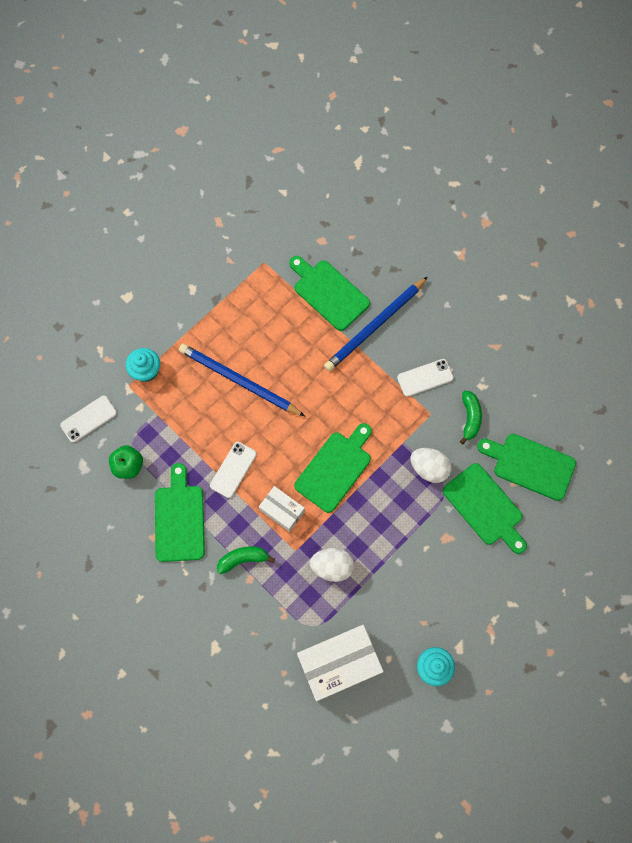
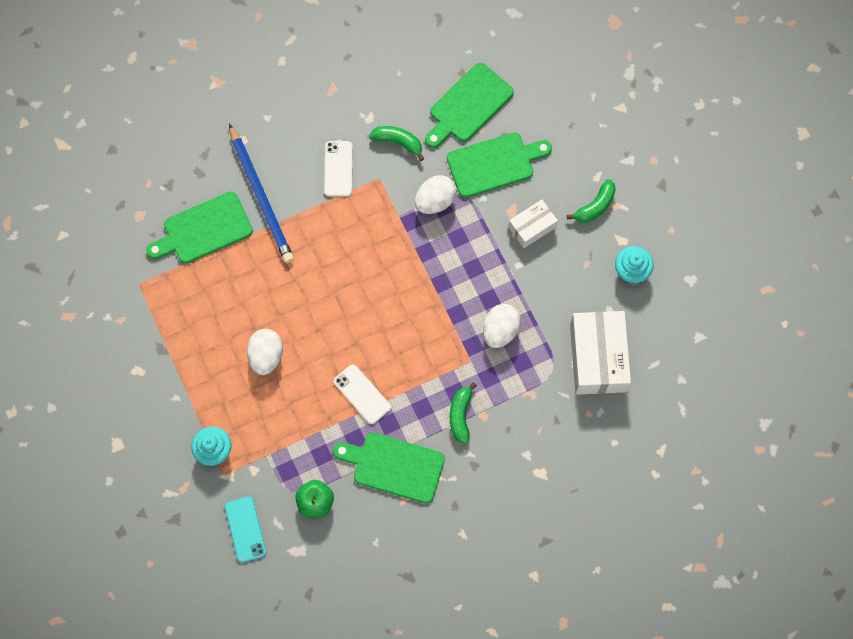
camera: 70 degrees left, 0 degrees up
(89, 419) = (245, 529): white phone -> turquoise phone
(239, 381) = (266, 356): blue pencil -> white egg
(282, 510) = (424, 359): white box -> white box (532, 227)
(335, 469) = (400, 292): green cutting board -> none
(482, 612) = (595, 206): none -> green banana

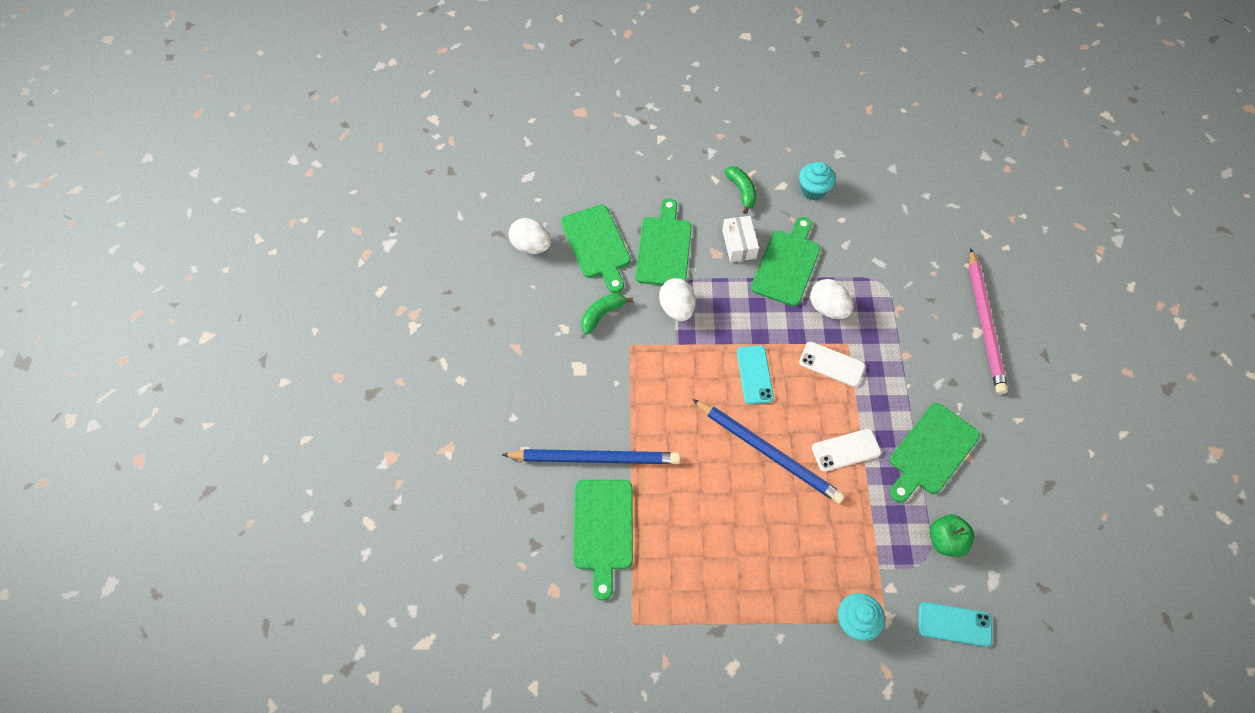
camera: 65 degrees left, 10 degrees down
(266, 356) = (770, 524): white egg -> white egg (531, 246)
(330, 331) = (768, 452): none -> blue pencil
(338, 169) = (602, 376): white phone -> white phone (831, 364)
(399, 292) = (754, 375): none -> turquoise phone
(460, 415) = (899, 373): green banana -> none
(530, 278) = (787, 264): none -> green cutting board
(553, 477) = (984, 323): none -> pink pencil
(598, 357) = (883, 245): white box -> none

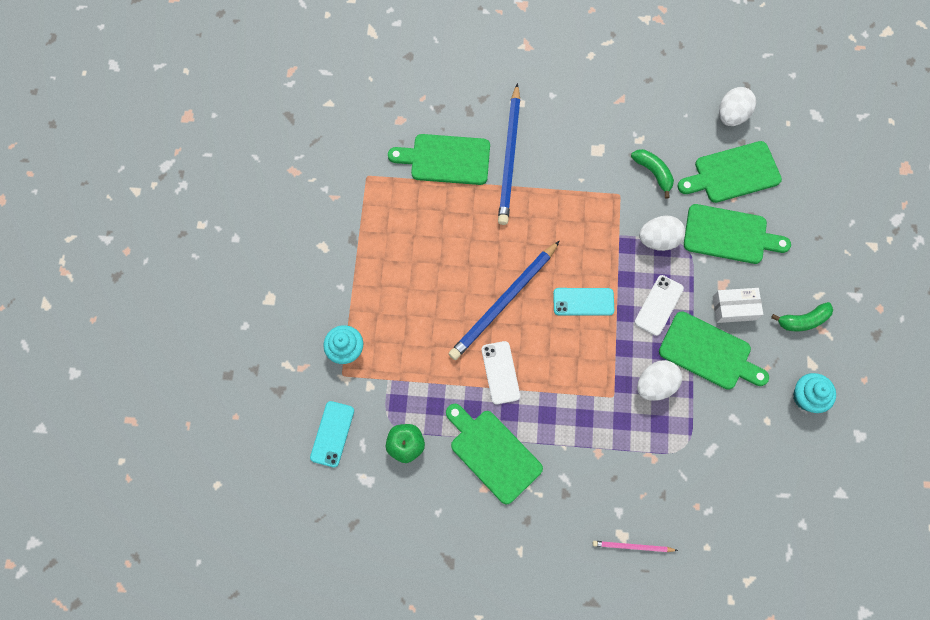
camera: 95 degrees right, 10 degrees up
(831, 364) = (591, 376): white phone -> white phone (658, 305)
(984, 323) = (632, 546): pink pencil -> pink pencil, size x0.48

